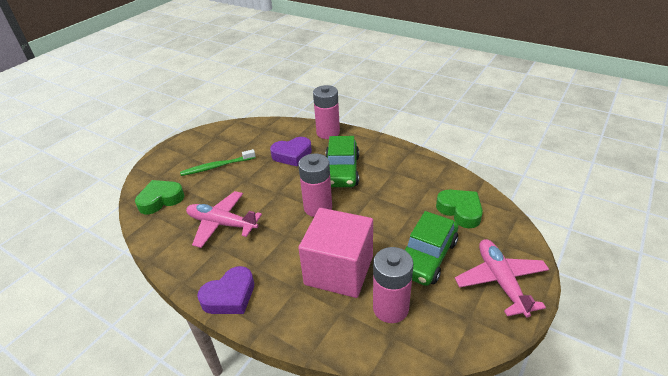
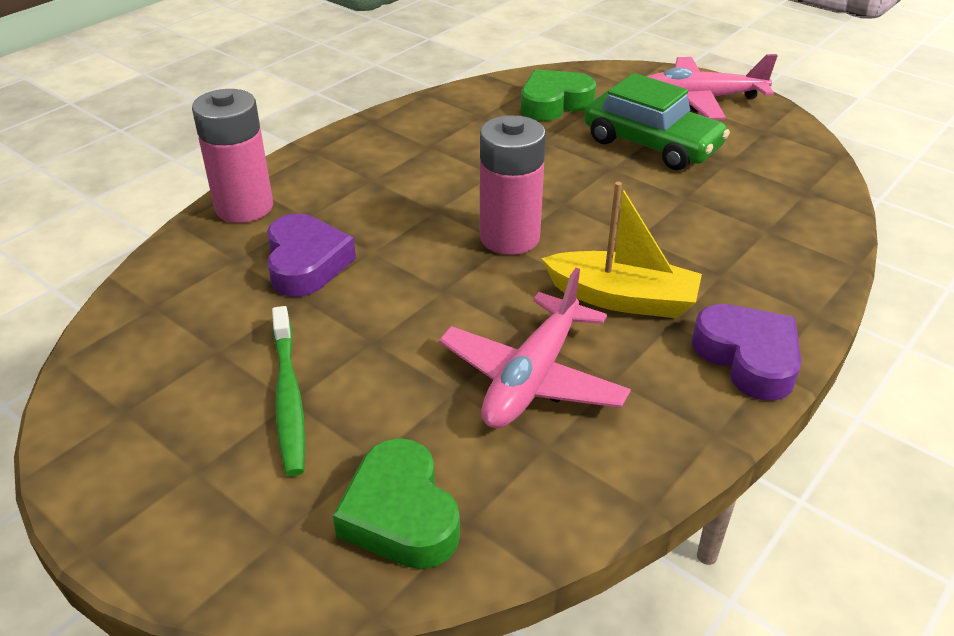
camera: 85 degrees left, 0 degrees up
(273, 249) = (622, 298): none -> yellow boat
(339, 270) = (680, 226): pink cube -> none
(342, 171) = (401, 200): green car -> none
(390, 308) = (755, 186): pink battery -> none

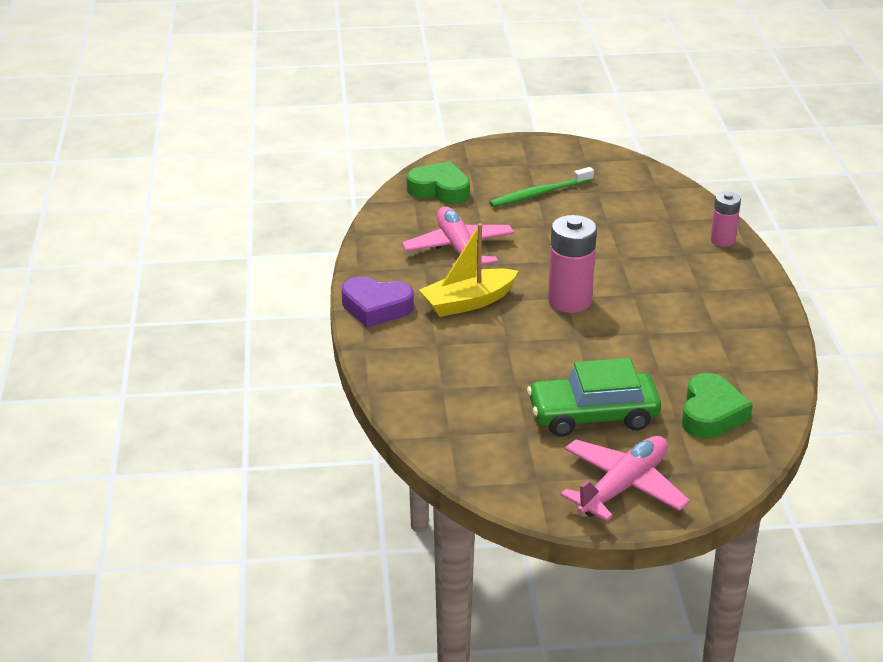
camera: 135 degrees right, 5 degrees down
(244, 207) = (722, 240): pink battery -> pink battery, size x0.60
(288, 398) = (539, 194): green toothbrush -> green toothbrush turned 60 degrees counterclockwise
(306, 263) = (636, 235): purple heart -> none

